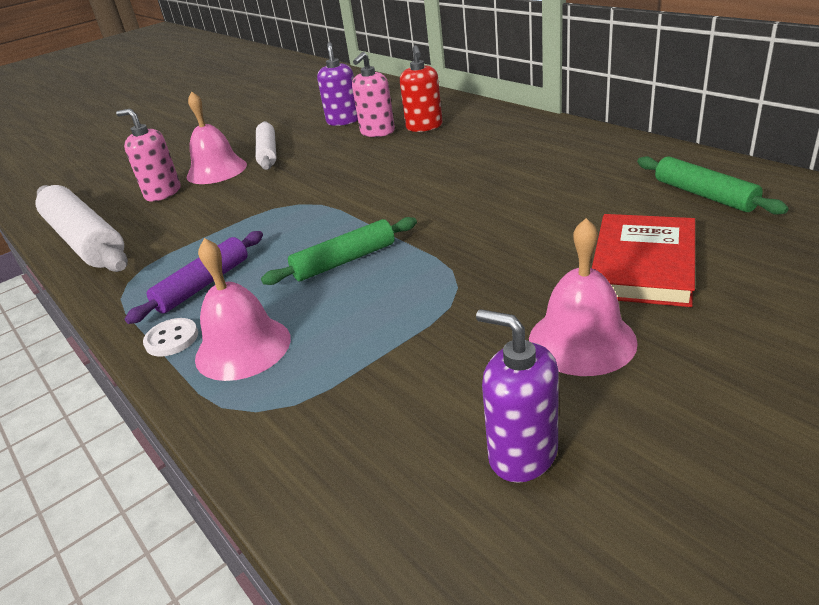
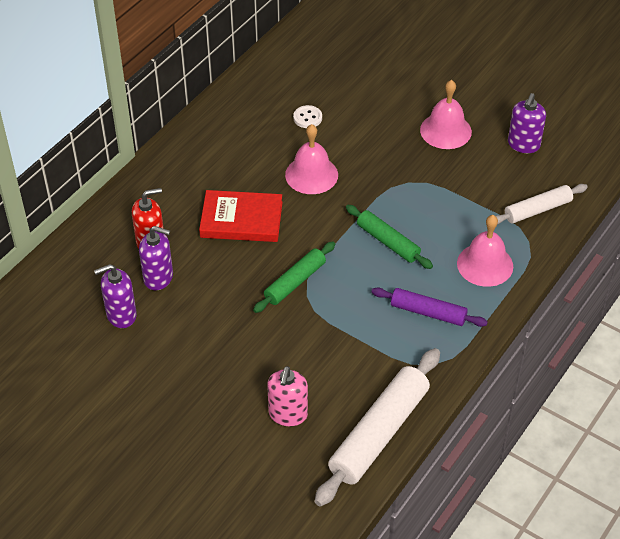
camera: 110 degrees left, 15 degrees up
(172, 339) = (486, 304): white button -> white button (307, 118)
(216, 170) = (238, 388): pink bell -> pink bell (311, 174)
(268, 153) = (199, 357): white rolling pin -> white rolling pin (537, 210)
(377, 132) = (158, 277): pink soap dispenser -> purple soap dispenser
(643, 265) = (375, 110): red book -> red book (241, 220)
(704, 195) = (291, 84): green rolling pin -> green rolling pin (295, 282)

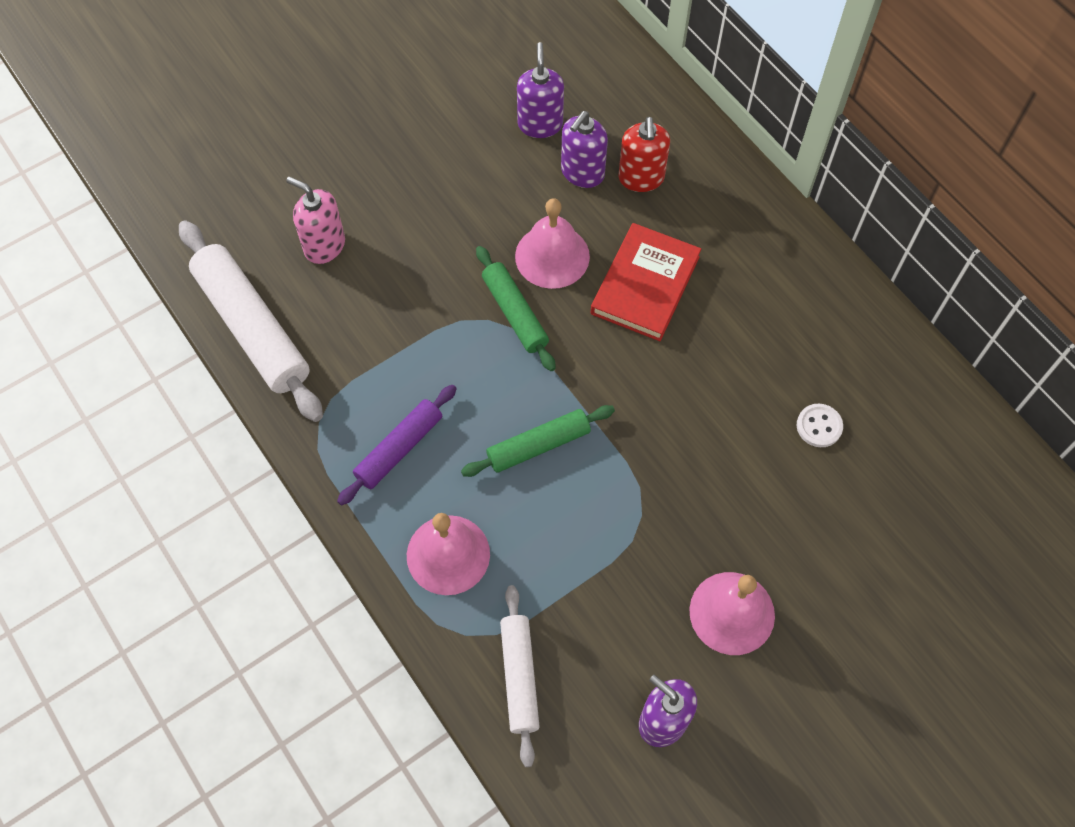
camera: 110 degrees right, 15 degrees up
(311, 174) = (699, 393): pink bell -> pink bell (552, 256)

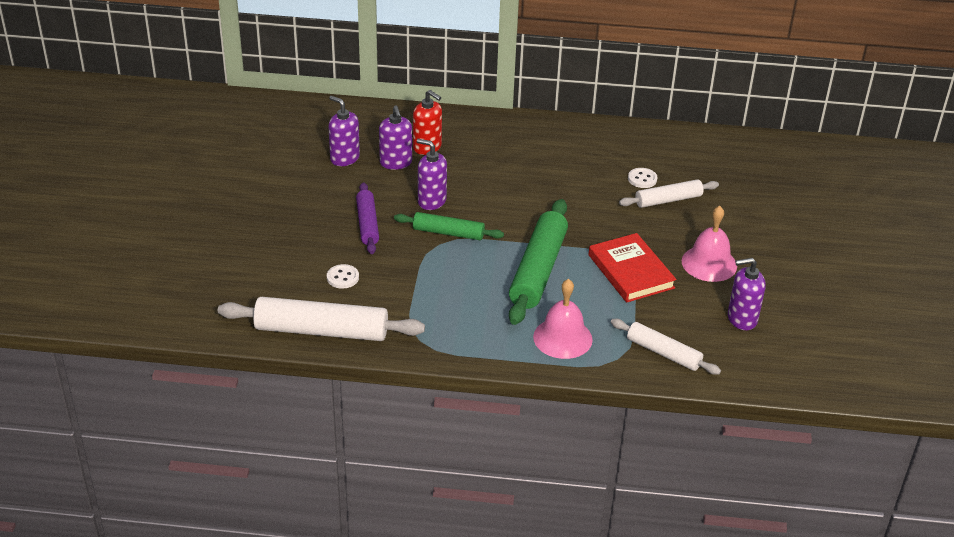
camera: 50 degrees left, 25 degrees down
(324, 246) = (307, 274): pink soap dispenser -> none
(348, 280) = (342, 277): none -> white button
(399, 449) = (476, 319): purple rolling pin -> purple rolling pin (367, 224)
(538, 446) = (538, 270): green rolling pin -> green rolling pin, size x1.69
(552, 256) = (431, 201): pink bell -> purple soap dispenser
(645, 285) = (492, 183): red book -> red book (631, 271)
(808, 483) = (668, 200): none -> white rolling pin

